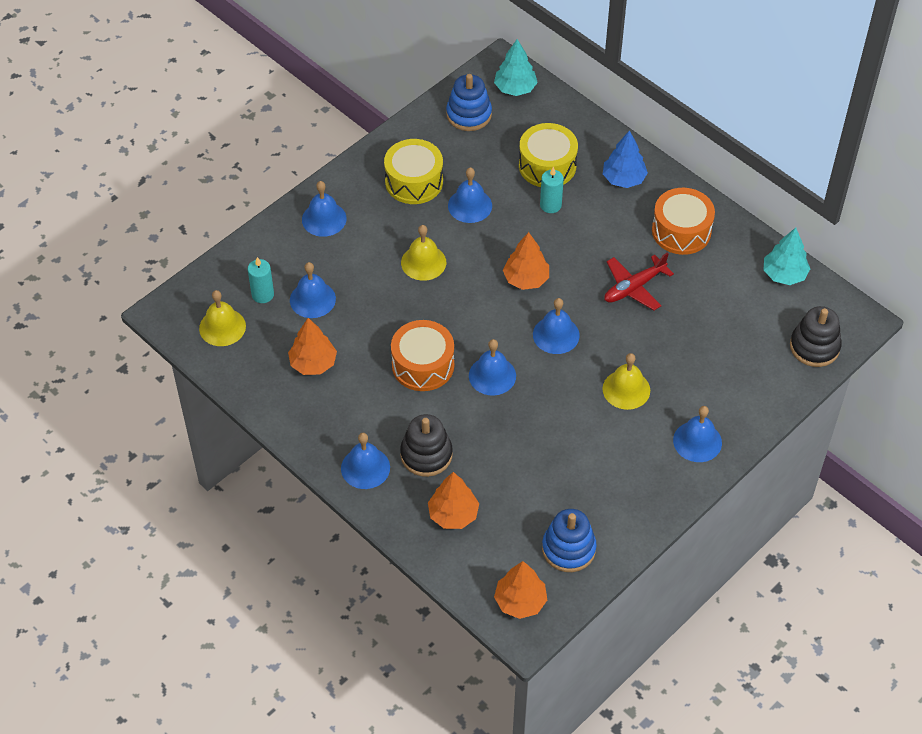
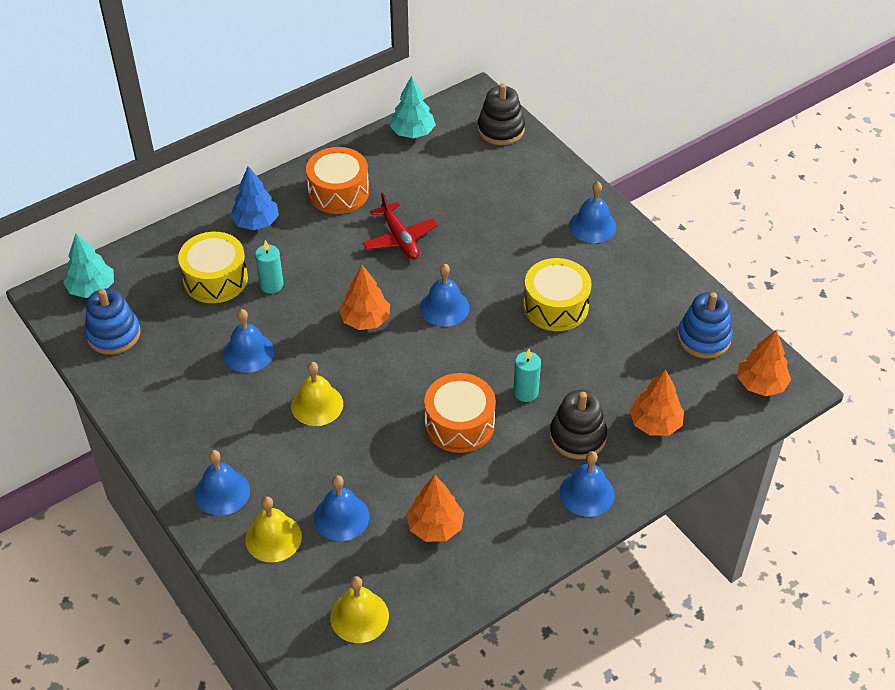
camera: 80 degrees left, 5 degrees down
(263, 294) = (320, 568): turquoise candle -> turquoise candle (525, 392)
(414, 181) = (195, 398): yellow drum -> yellow drum (555, 306)
(492, 375) = (485, 366): blue bell -> none
(626, 389) = (523, 265): yellow bell -> yellow bell (273, 538)

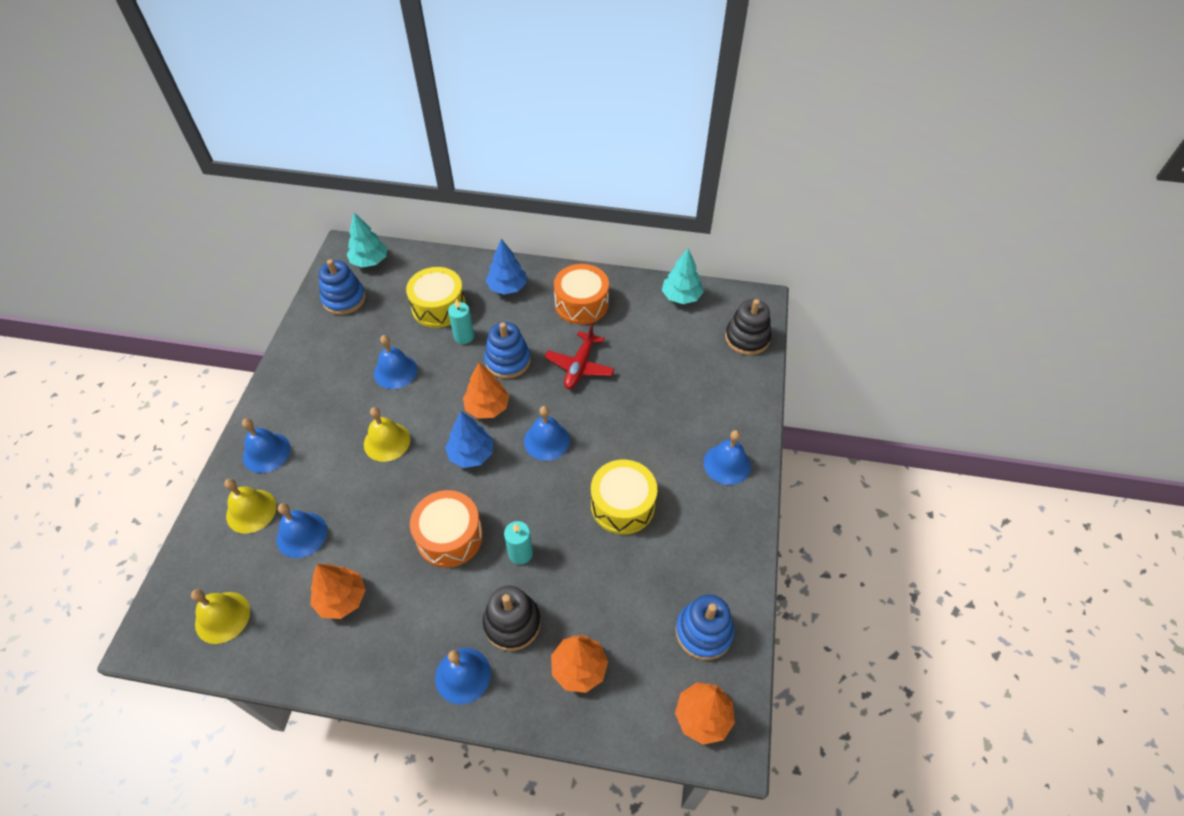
camera: 45 degrees right, 5 degrees up
(335, 276) = (508, 361): none -> blue stacking toy
(399, 360) = (471, 454): none -> blue tree

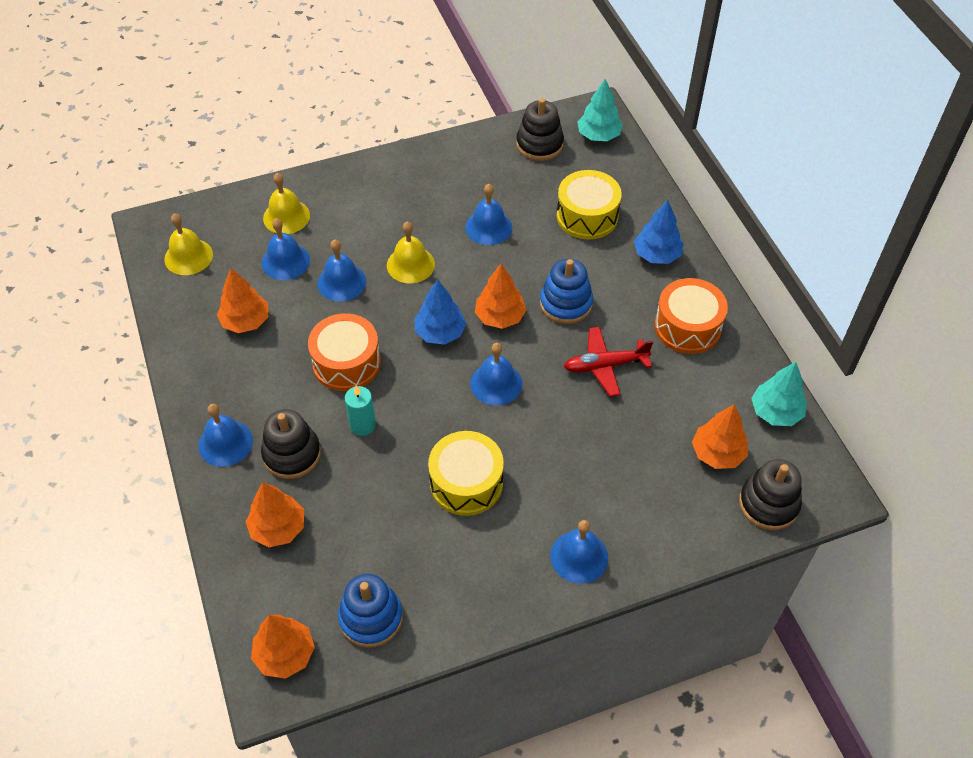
camera: 60 degrees right, 0 degrees up
(266, 452) = (345, 192): blue bell -> blue bell (341, 282)
(344, 299) = (539, 144): blue stacking toy -> black stacking toy
(464, 336) = (568, 254): turquoise candle -> none
(693, 343) = (717, 453): none -> orange tree

